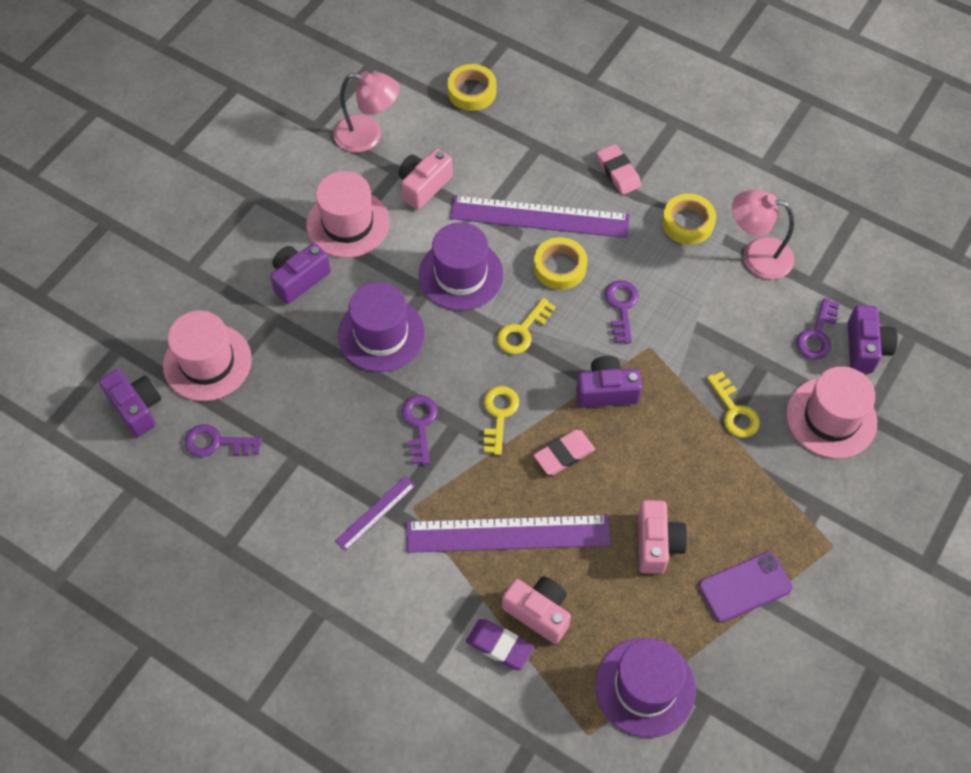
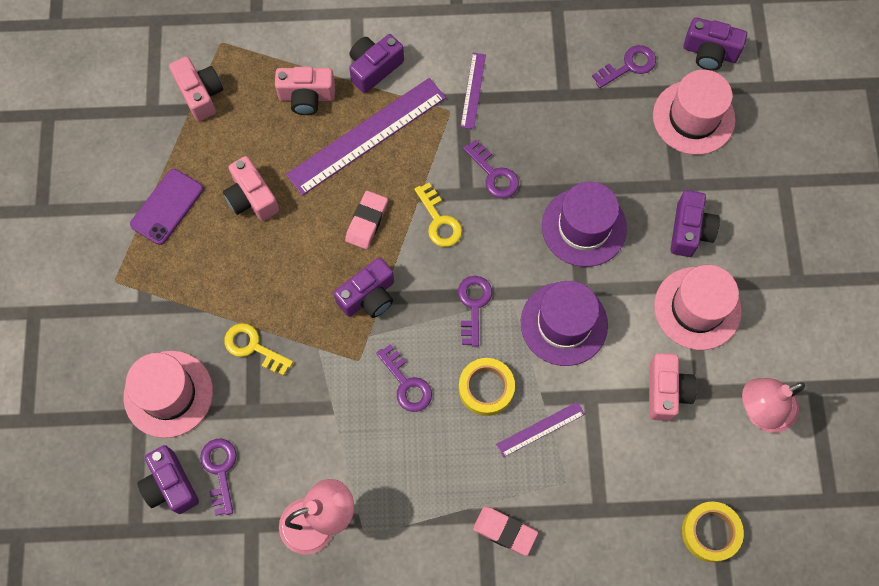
camera: 145 degrees right, 10 degrees up
(451, 598) = (374, 68): none -> purple camera
(499, 646) = (318, 59): purple eraser -> none
(522, 331) = (473, 305): yellow key -> purple key
(539, 217) = (540, 429): purple ruler -> purple ruler, size x0.48
(645, 687) = (200, 94): purple hat -> pink camera
(688, 223) = (403, 516): yellow tape -> none

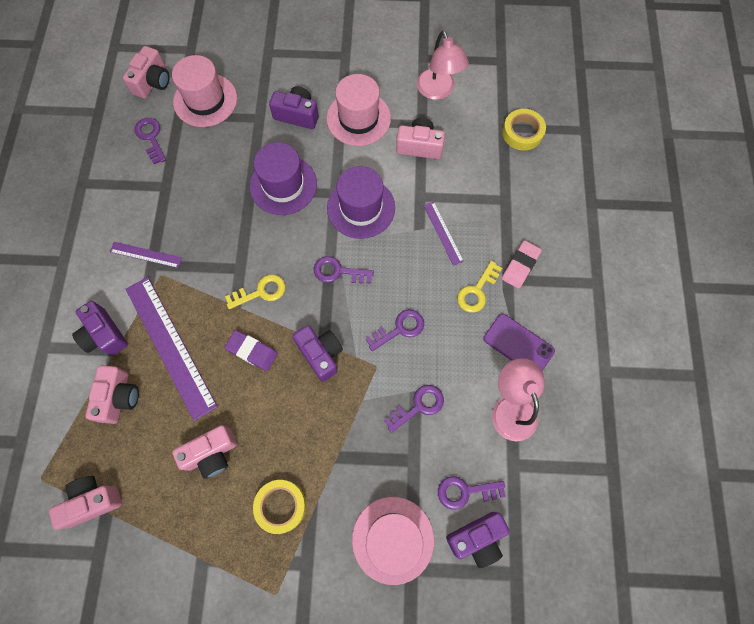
camera: 85 degrees left, 0 degrees up
(167, 207) = (206, 538): purple phone -> purple phone (518, 344)
(253, 347) = (356, 457): yellow key -> yellow key (477, 291)
(367, 221) = (252, 351): pink eraser -> purple eraser
(486, 388) = (408, 268): yellow tape -> yellow tape (281, 506)
(493, 174) = (226, 246): purple key -> purple key (418, 406)
(710, 52) = (153, 82): purple camera -> pink camera

